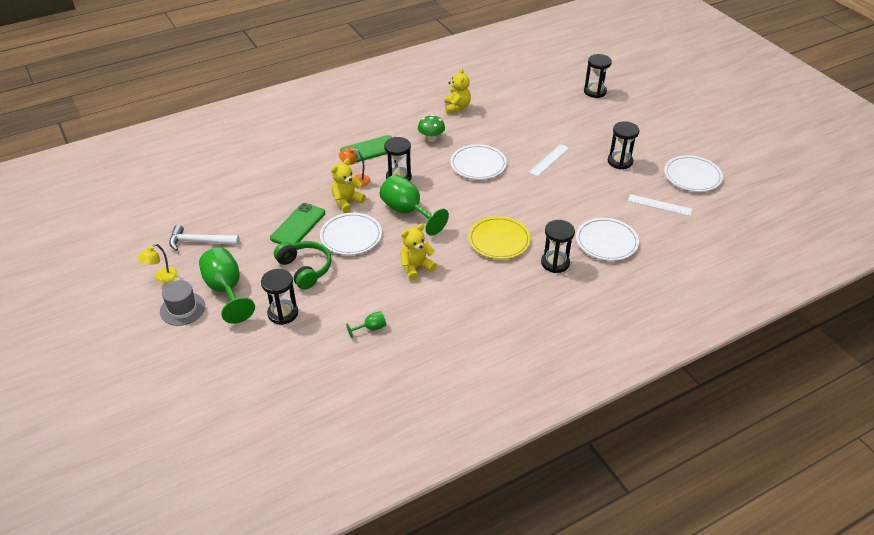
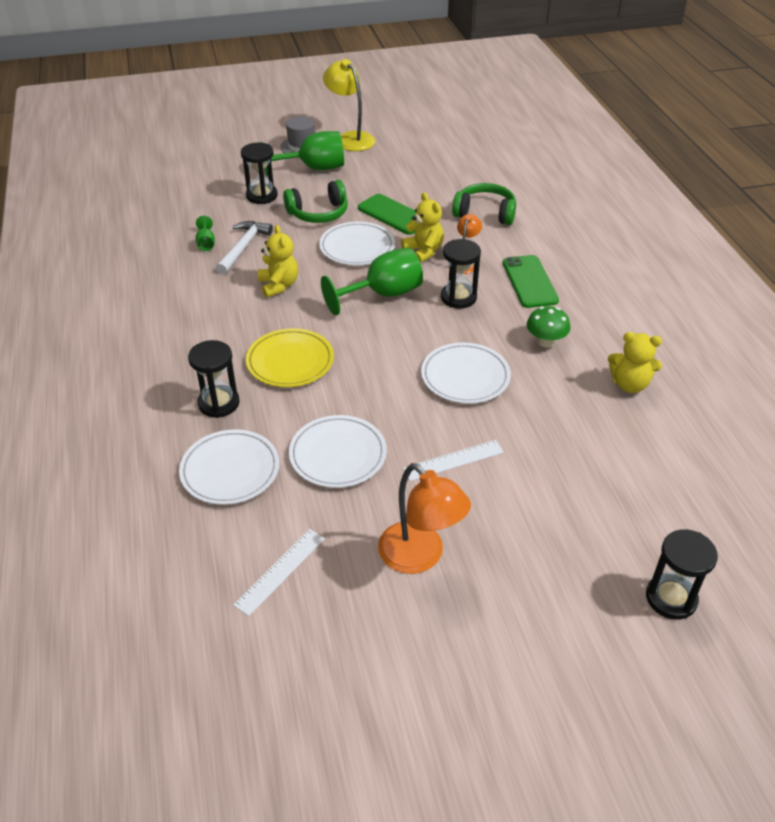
camera: 105 degrees right, 0 degrees up
(162, 278) = (350, 138): yellow lamp -> yellow lamp, size x1.77
(199, 242) = (394, 158): white hammer -> white hammer (243, 247)
(285, 179) = (485, 213): none -> green headphones
(549, 160) = (453, 460): white ruler -> white ruler turned 75 degrees counterclockwise
(620, 161) = (420, 557): black hourglass -> orange lamp
(692, 176) = (338, 660): white plate -> white plate (338, 455)

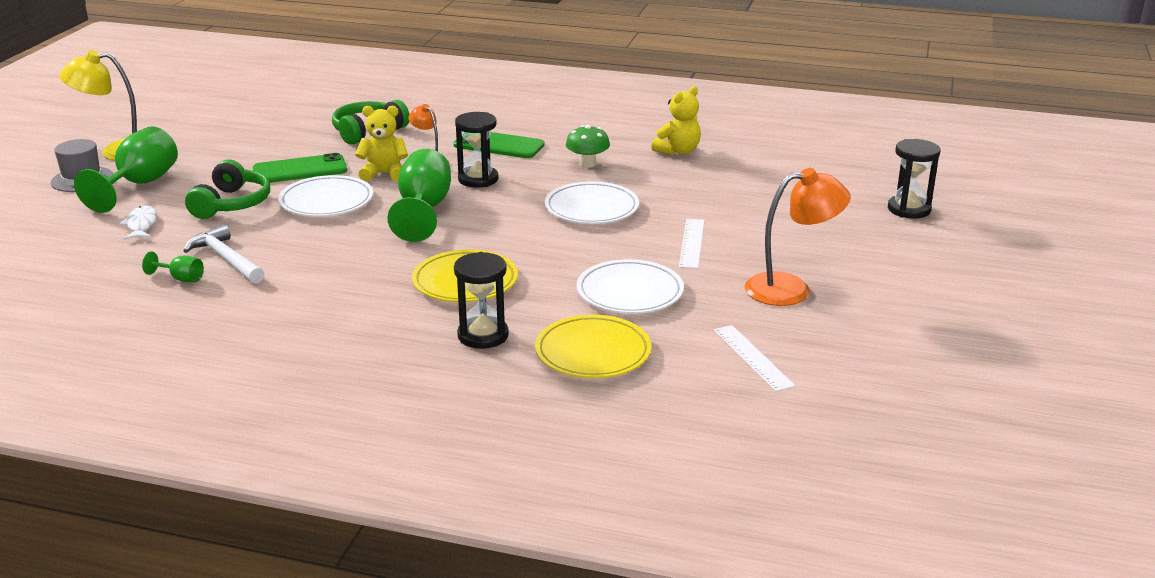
camera: 60 degrees left, 15 degrees down
(230, 470) = (593, 352): white plate -> yellow plate
(262, 196) = (141, 225): black hourglass -> white fish
(279, 285) = (329, 257): yellow teddy bear -> none

